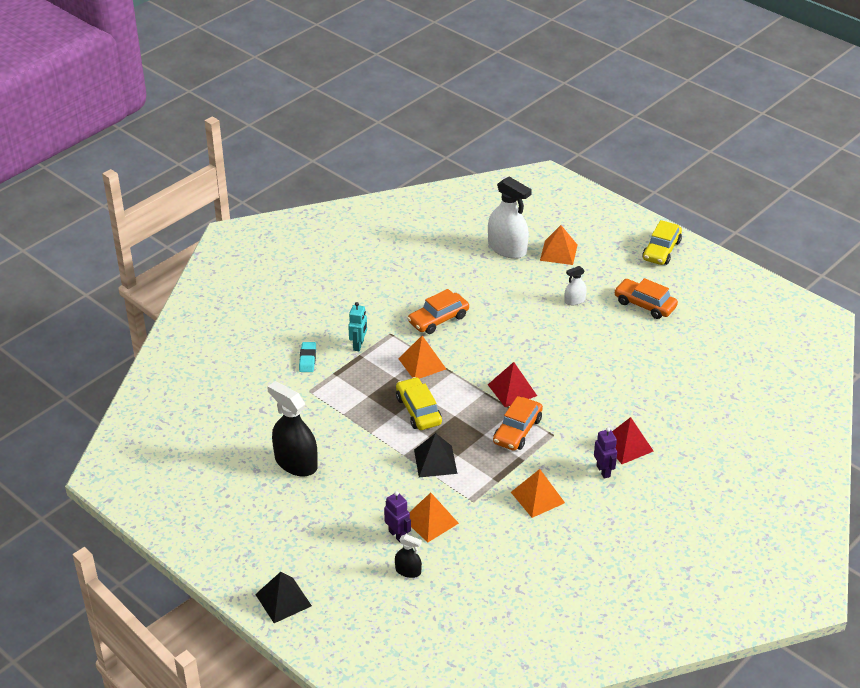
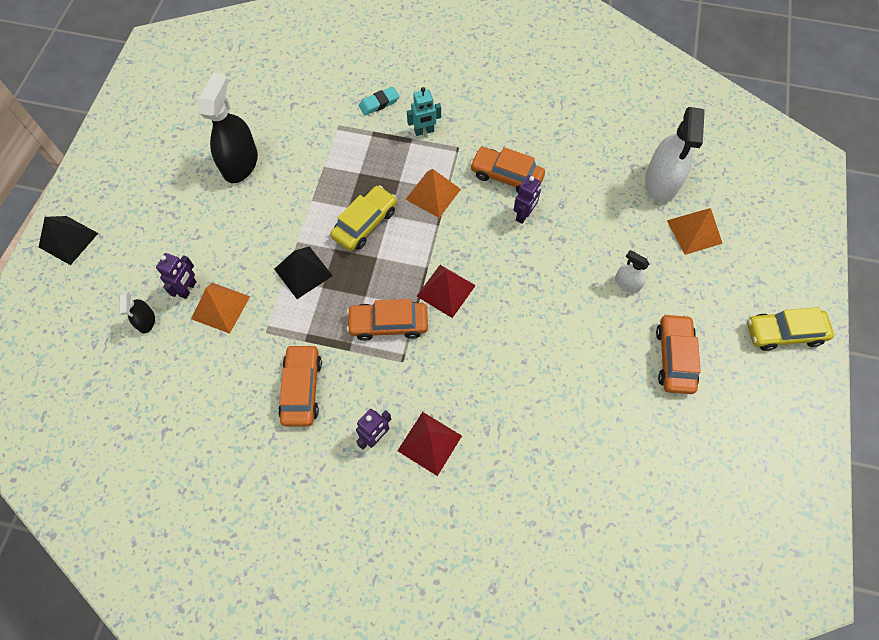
camera: 60 degrees right, 25 degrees up
(480, 325) = (524, 215): none -> purple robot
(537, 497) = (302, 389): orange pyramid -> orange car

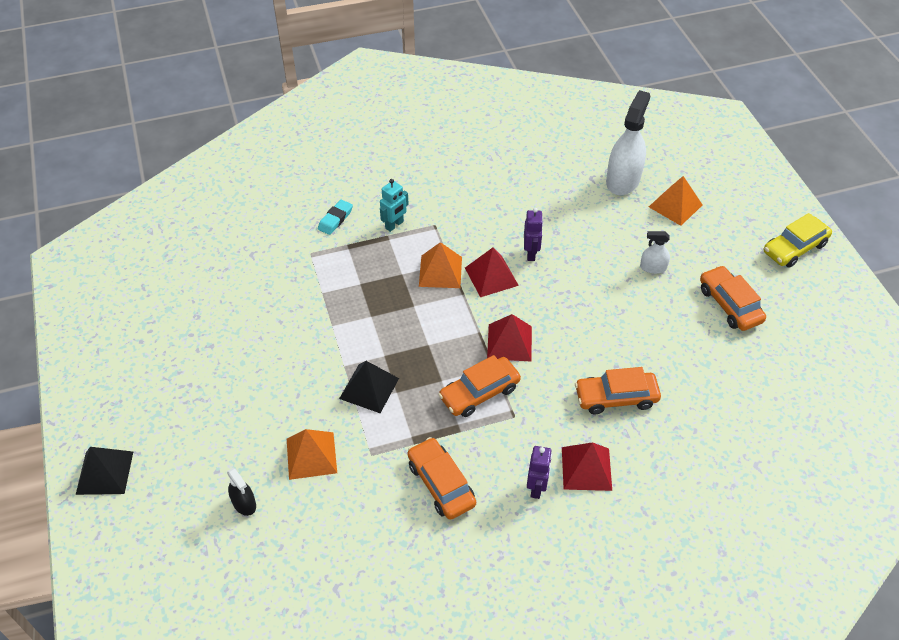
camera: 30 degrees left, 15 degrees down
(188, 289) = (267, 455): purple robot -> none
(240, 163) = (237, 325): black spray bottle -> none
(365, 223) = (397, 322): yellow car -> none
(473, 220) = (491, 276): none -> red pyramid
(506, 176) = (493, 229): orange car -> orange car (616, 397)
(661, 182) = (623, 180): white spray bottle -> white spray bottle turned 135 degrees counterclockwise

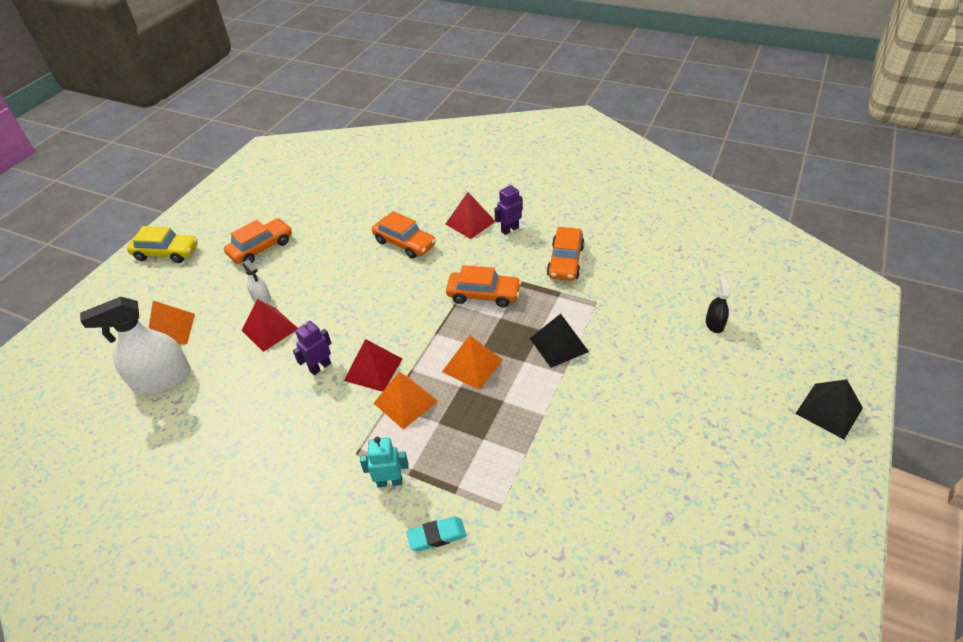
camera: 135 degrees left, 5 degrees down
(311, 455) = (641, 325): orange pyramid -> orange pyramid (472, 365)
(509, 342) = (424, 313): red pyramid -> red pyramid (270, 329)
(729, 305) = (261, 248): orange car -> orange car turned 150 degrees counterclockwise

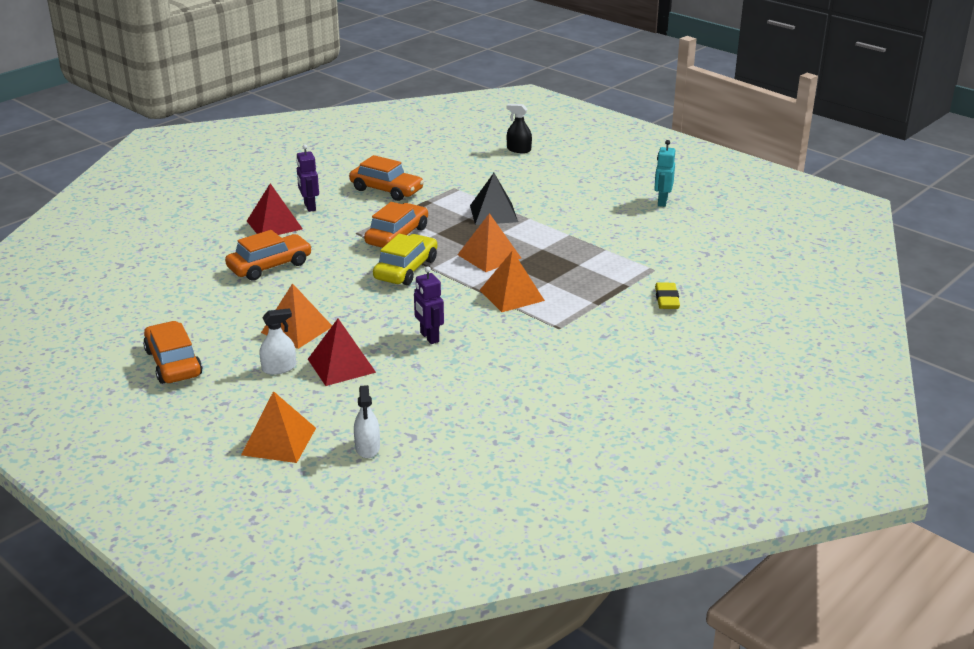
camera: 75 degrees left, 15 degrees down
(162, 379) = (367, 448): white spray bottle -> white spray bottle, size x0.49
(166, 253) = (97, 444): yellow car -> yellow car (406, 269)
(316, 289) = (297, 329): none -> orange pyramid
(373, 369) = (455, 307): red pyramid -> none
(389, 481) = (601, 314): turquoise robot -> turquoise robot (662, 202)
(437, 536) = (666, 299): turquoise eraser -> yellow eraser
(829, 410) = (629, 136): black pyramid -> none

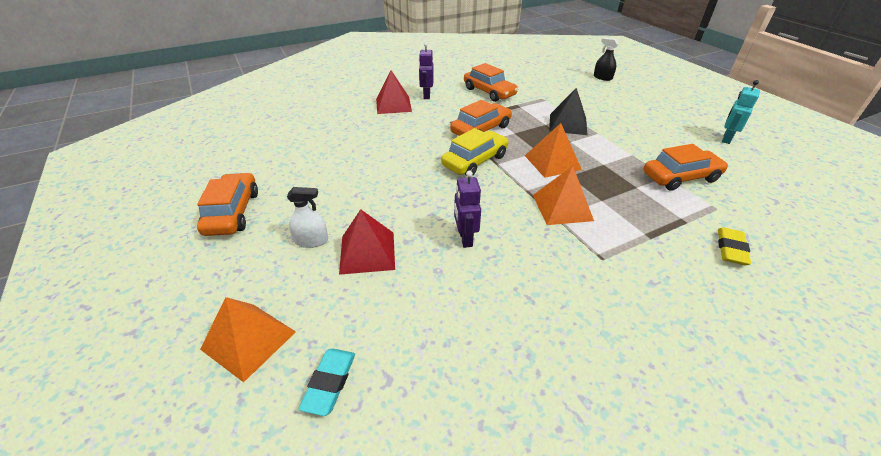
camera: 20 degrees right, 10 degrees up
(270, 266) = (369, 137): orange car -> orange car (680, 177)
(297, 329) = (353, 201): orange pyramid -> none
(367, 448) = (329, 383): white spray bottle -> turquoise eraser

